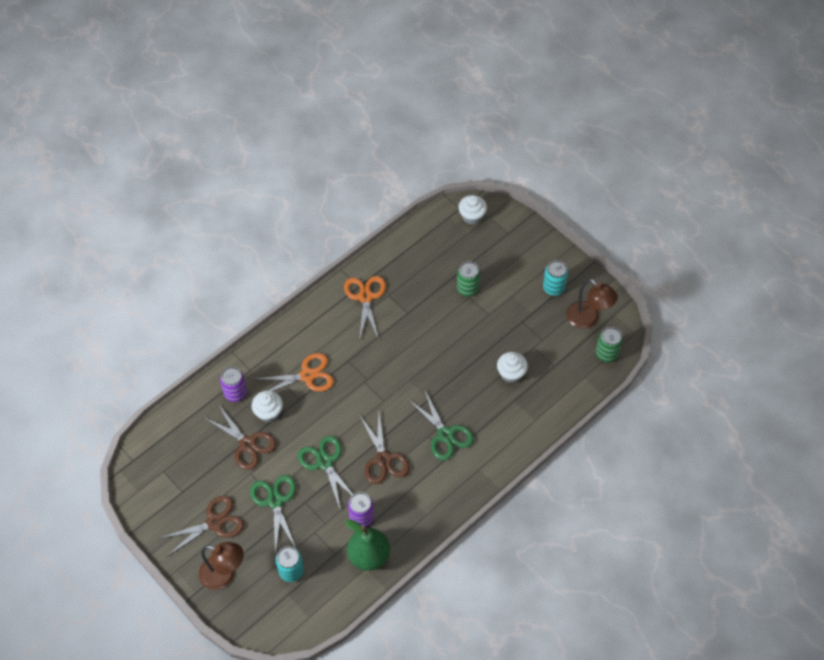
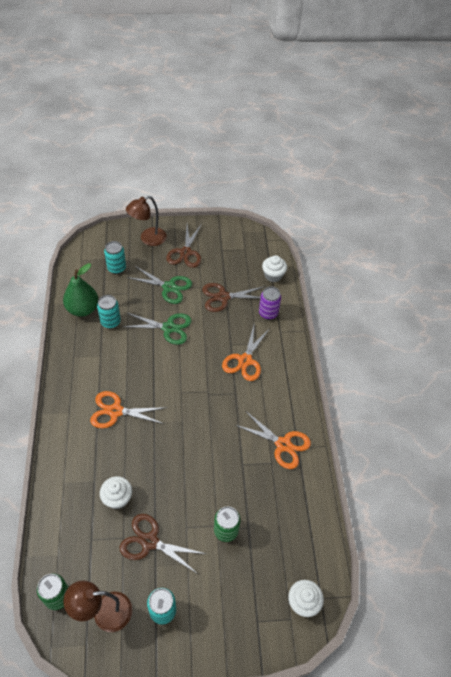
camera: 125 degrees right, 5 degrees down
(268, 412) = (236, 321): white cupcake -> white cupcake (273, 275)
(361, 517) = (110, 322): purple can -> turquoise can
(383, 459) = (137, 361): brown scissors -> brown scissors (150, 542)
(445, 435) = (115, 411): green scissors -> orange scissors

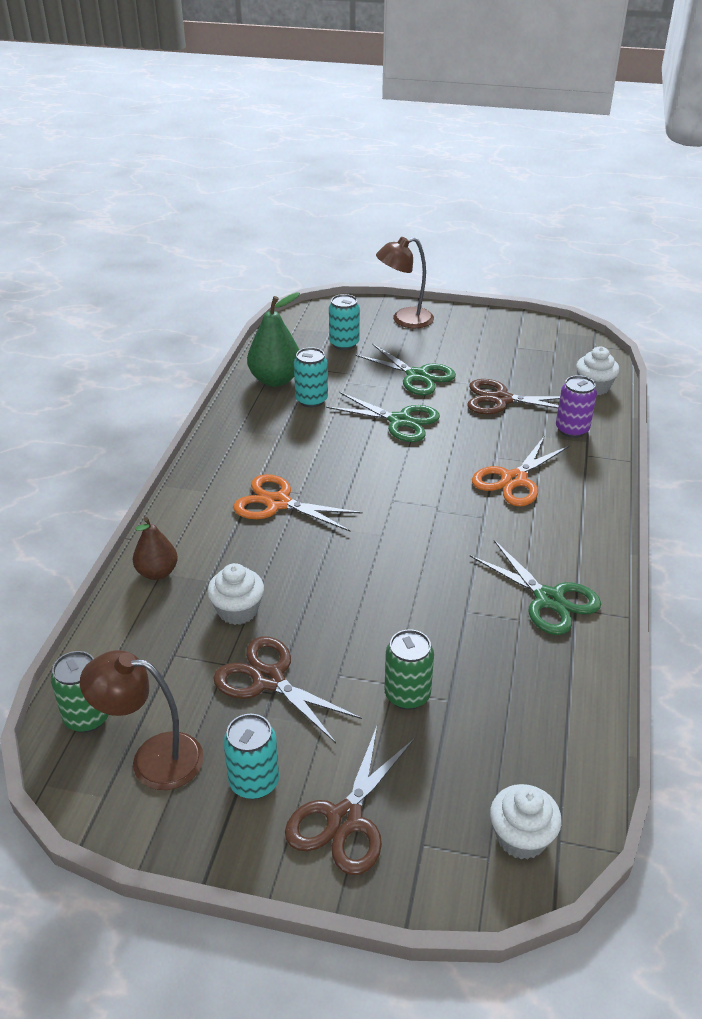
camera: 20 degrees right, 15 degrees down
(61, 483) = (157, 572): none -> brown pear
(185, 253) = (457, 342): brown scissors -> brown scissors (345, 819)
(283, 444) = (549, 599): orange scissors -> green scissors

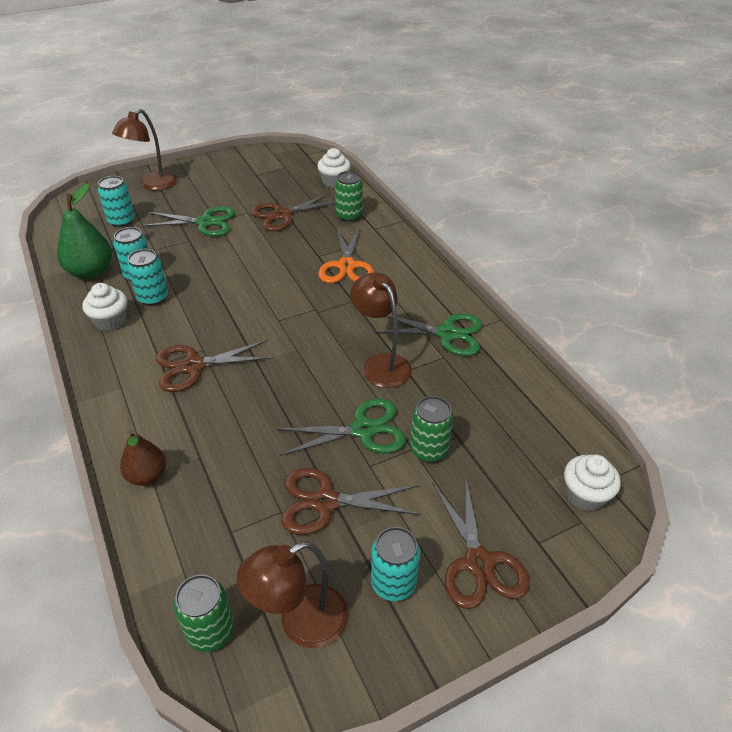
camera: 40 degrees left, 5 degrees up
(238, 610) = (247, 465): white cupcake -> white cupcake (111, 321)
(278, 503) = (193, 366): orange scissors -> brown scissors
(303, 426) = (153, 298): none -> turquoise can
(400, 421) = (225, 260): green scissors -> green scissors (363, 430)
(447, 591) = (381, 364): none -> brown lamp
(572, 430) = (349, 216): purple can -> green can

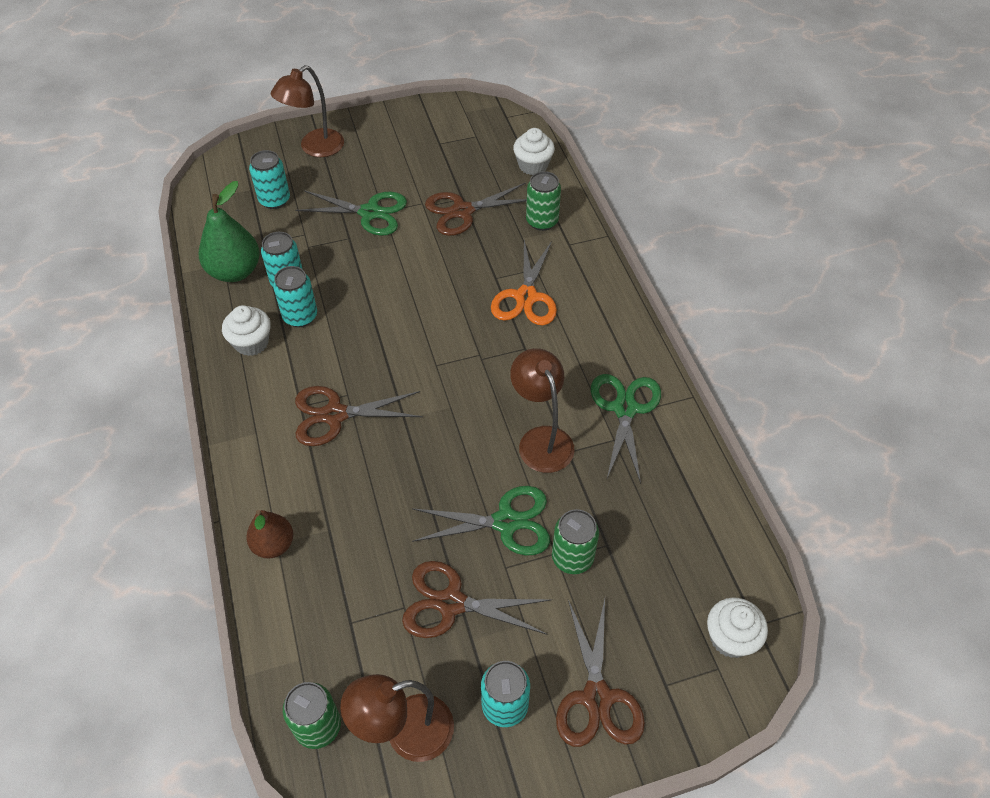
camera: 10 degrees right, 10 degrees up
(447, 334) = (625, 409): green scissors -> green scissors turned 105 degrees counterclockwise

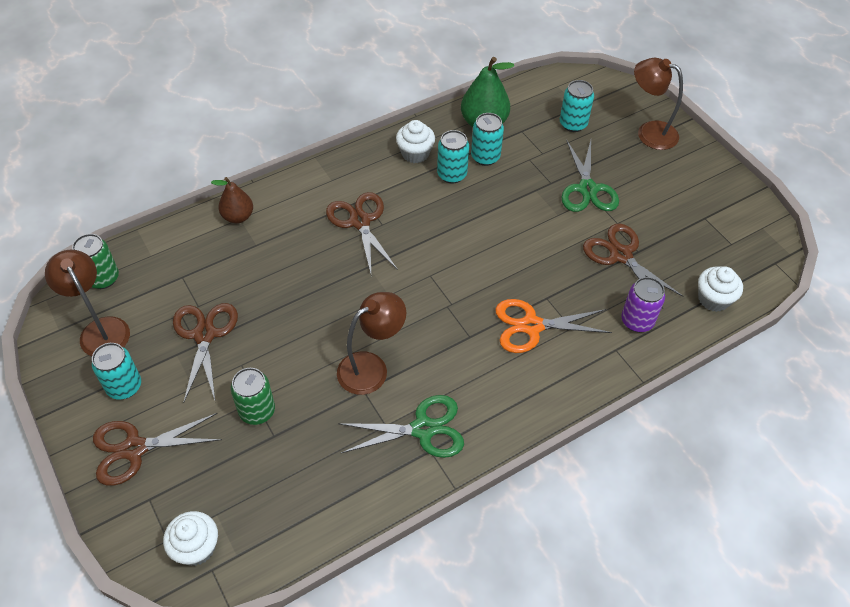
camera: 75 degrees right, 0 degrees up
(506, 522) = (282, 357): green scissors -> none
(542, 221) = (637, 321): green can -> purple can

